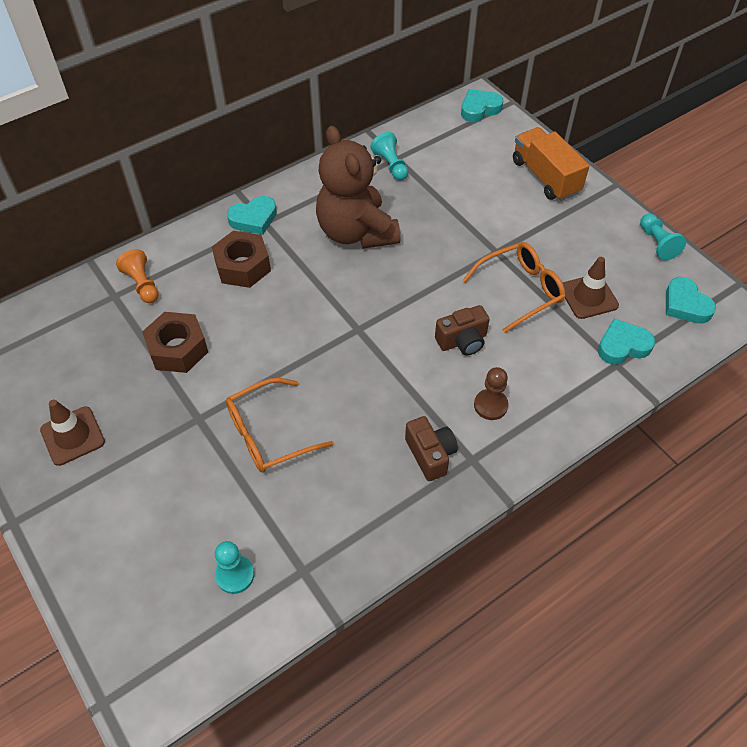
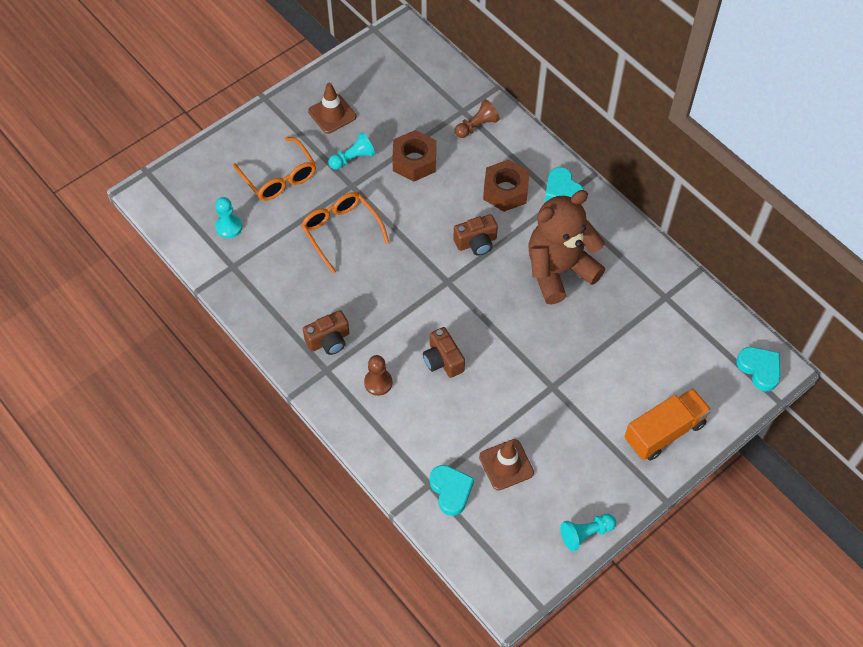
camera: 85 degrees right, 5 degrees up
(142, 284) = (476, 126): orange pawn -> brown pawn
(309, 298) = (476, 242): none -> brown camera
(391, 165) = (654, 292): turquoise pawn -> turquoise pawn (353, 158)
(520, 290) = (507, 407): orange glasses -> orange glasses (279, 177)
(685, 305) = (507, 552): turquoise heart -> none

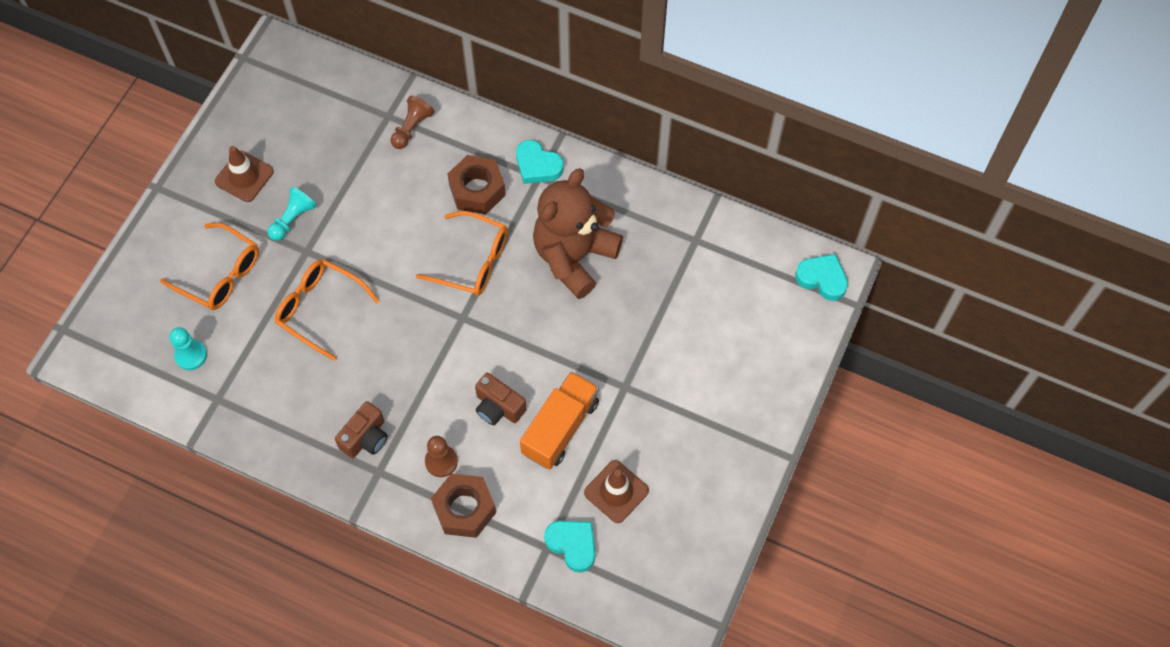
camera: 25 degrees left, 5 degrees up
(414, 161) = (362, 195): brown nut -> brown nut (464, 509)
(476, 242) = (473, 261): brown camera -> orange glasses
(586, 533) = (729, 528): turquoise pawn -> none
(664, 432) = (758, 386): orange truck -> orange truck (560, 428)

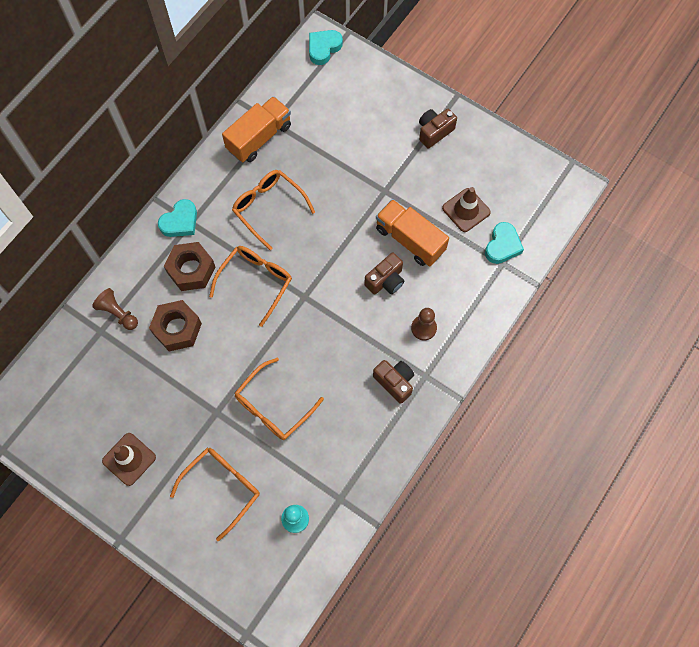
camera: 80 degrees left, 5 degrees up
(293, 219) = (182, 421): turquoise pawn -> none
(464, 509) = (464, 316): brown nut -> brown nut (177, 329)
(572, 545) = (502, 245): turquoise heart -> turquoise heart turned 150 degrees clockwise
(574, 256) = (268, 208): brown teddy bear -> orange glasses
(670, 228) = (259, 138): none -> orange truck
(726, 435) = (434, 132): none -> brown camera

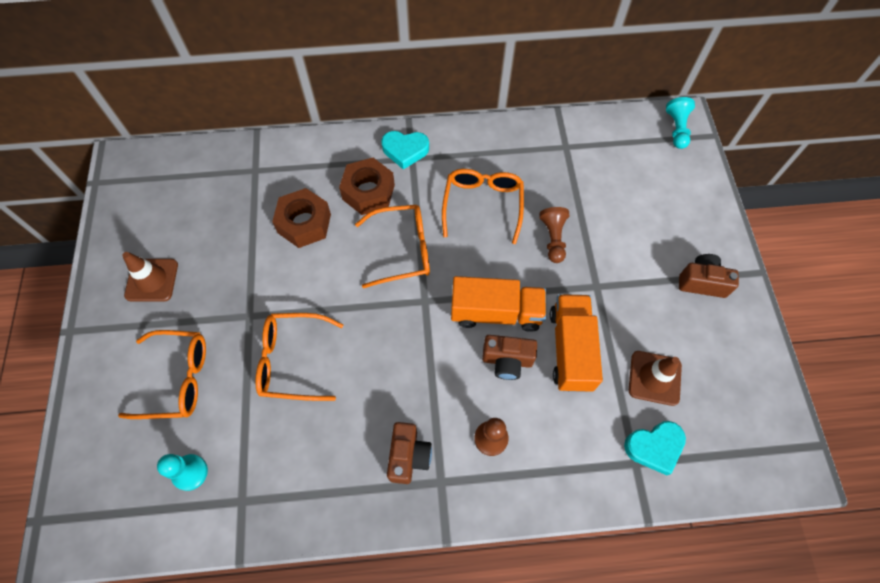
camera: 50 degrees right, 5 degrees down
(118, 313) = (281, 170): brown pawn -> brown pawn (553, 238)
(259, 138) = (540, 147): orange truck -> orange truck (496, 312)
(323, 48) = (676, 129): turquoise heart -> turquoise pawn

